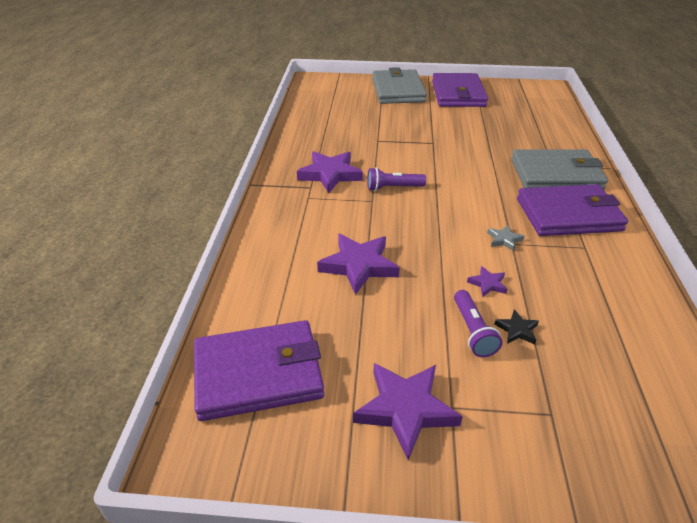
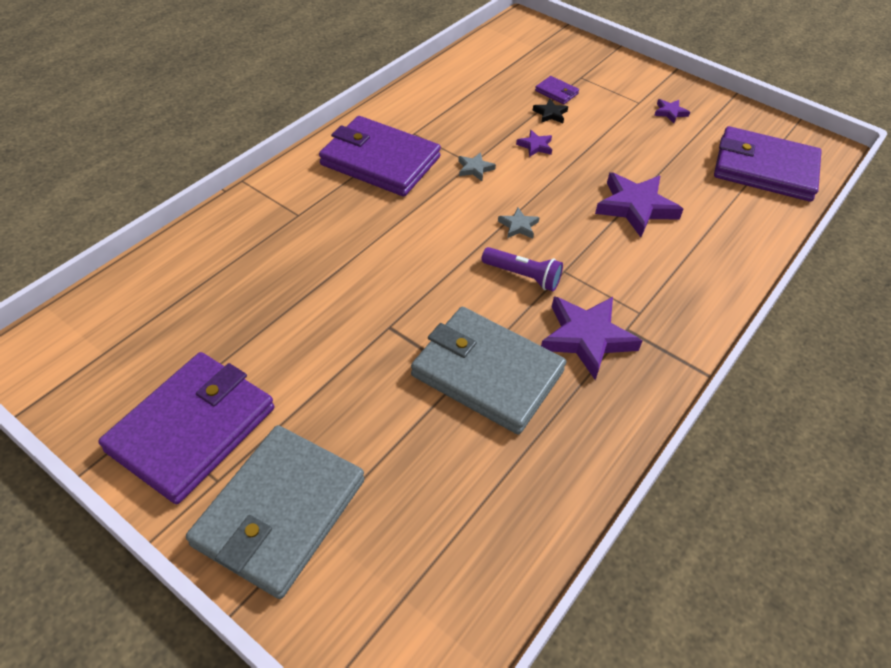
camera: 150 degrees left, 10 degrees up
(405, 409) = (670, 112): purple star -> purple star, size x0.48
(427, 214) = (518, 226): none -> grey star
(472, 331) = (583, 126): purple flashlight -> none
(545, 367) = (556, 92): none -> purple wallet
(556, 174) = (316, 203): grey wallet -> grey wallet (487, 373)

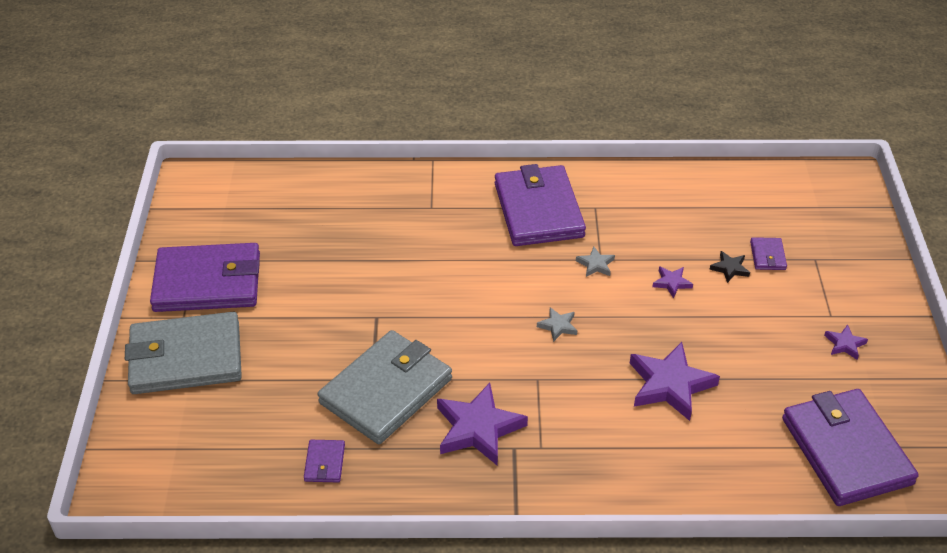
camera: 55 degrees right, 5 degrees down
(487, 373) = (386, 391): grey wallet -> grey wallet turned 45 degrees clockwise
(523, 276) = (504, 358): purple flashlight -> none
(536, 472) = (324, 463): none -> purple wallet

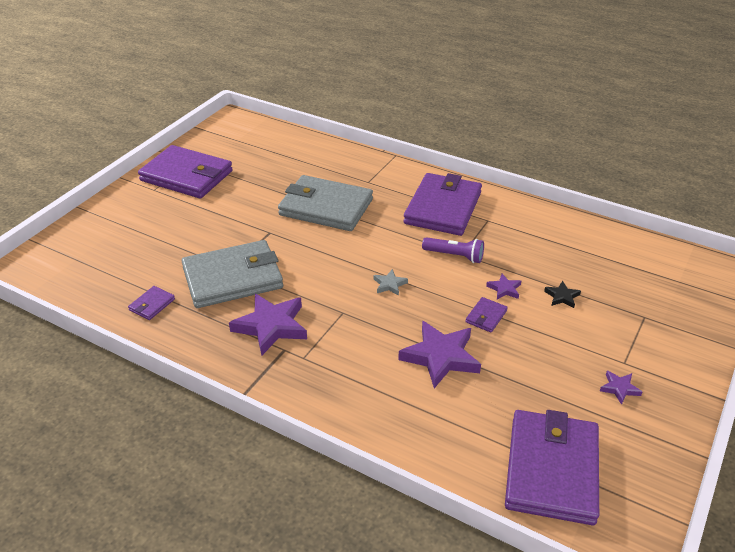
camera: 30 degrees right, 5 degrees down
(185, 357) = (132, 212): grey wallet -> grey wallet (326, 207)
(595, 264) = (454, 256): grey star -> purple flashlight
(767, 256) = (603, 299): purple wallet -> purple wallet (486, 316)

